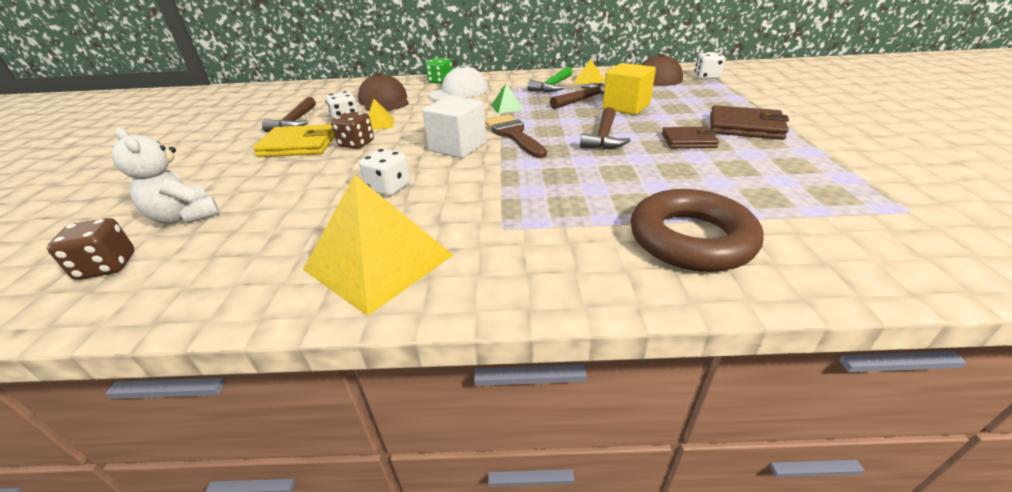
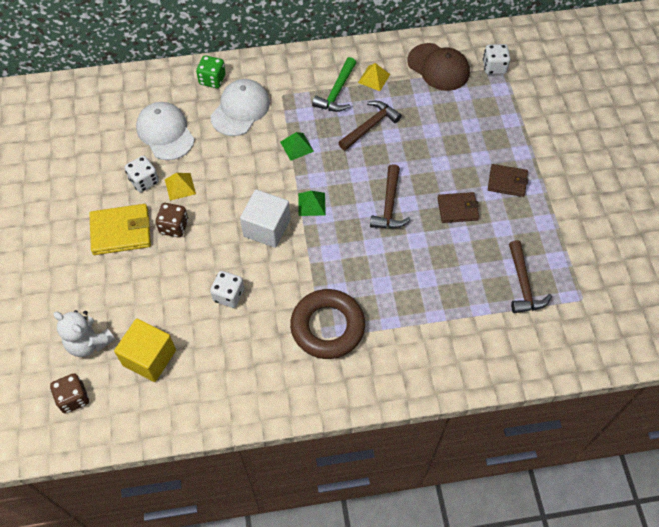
camera: 10 degrees left, 25 degrees up
(295, 122) = (92, 184): brown hammer -> brown hammer (523, 284)
(378, 262) = (251, 378): yellow pyramid -> none
(384, 101) = (165, 132): brown cap -> white cap
(514, 135) = (311, 204): brown brush -> green pyramid
(626, 106) = (410, 142): yellow cube -> yellow cube (149, 358)
(690, 239) = (442, 339): brown ring -> brown ring (327, 327)
(745, 127) = (507, 182): brown wallet -> brown wallet, size x0.66

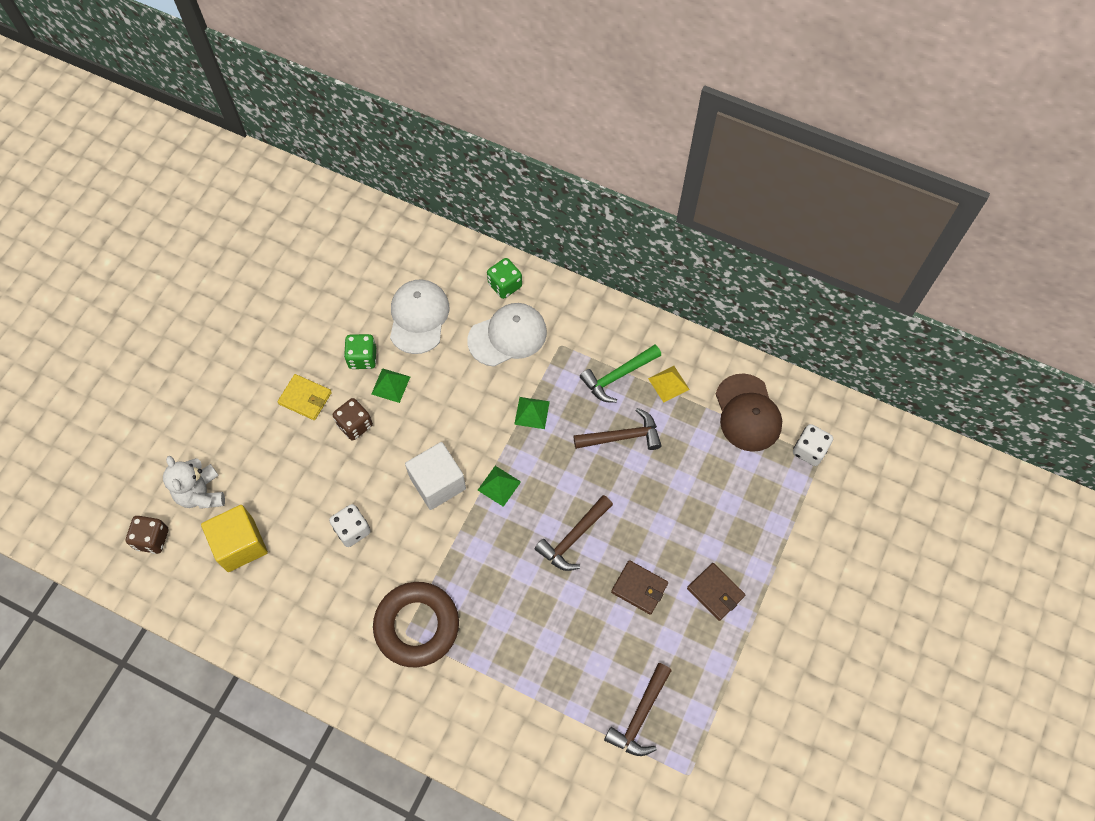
camera: 35 degrees right, 5 degrees up
(121, 231) = (305, 398): yellow wallet -> yellow wallet, size x0.66
(144, 181) = (362, 358): white dice -> green dice
(180, 186) = (390, 385): yellow pyramid -> green pyramid

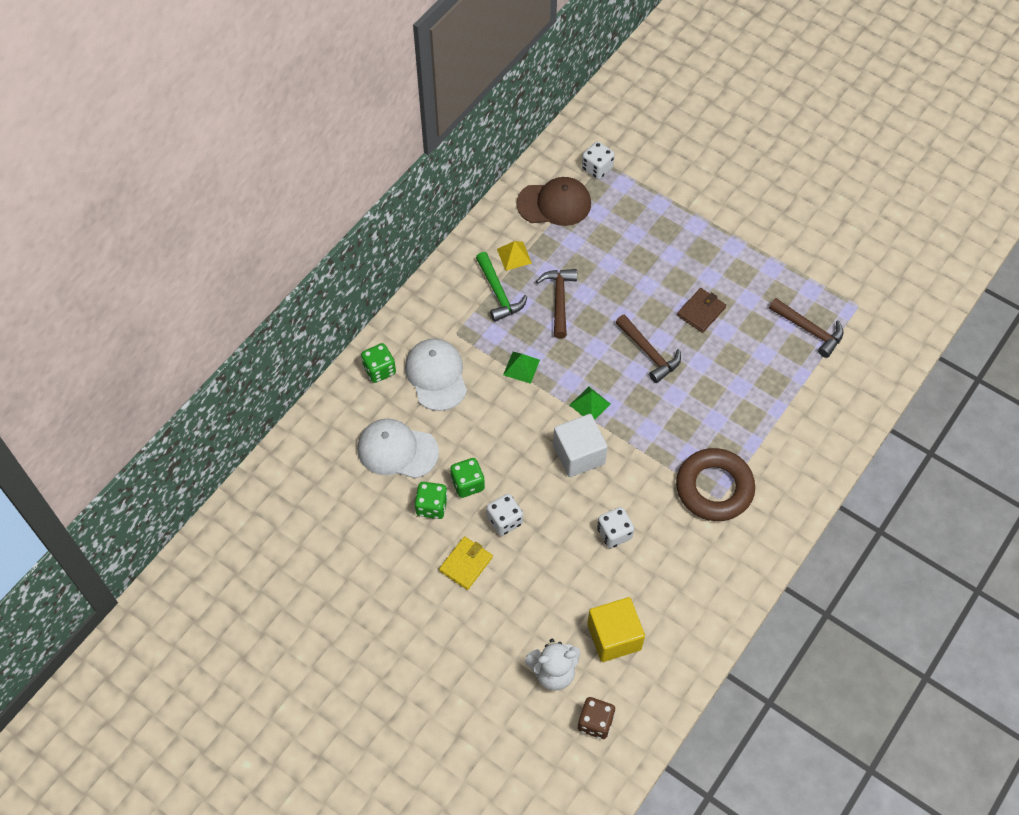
camera: 80 degrees left, 5 degrees down
(355, 425) = (504, 520): brown dice -> white dice
(390, 385) = (467, 484): green pyramid -> green dice
(715, 592) = (711, 258): brown wallet -> none

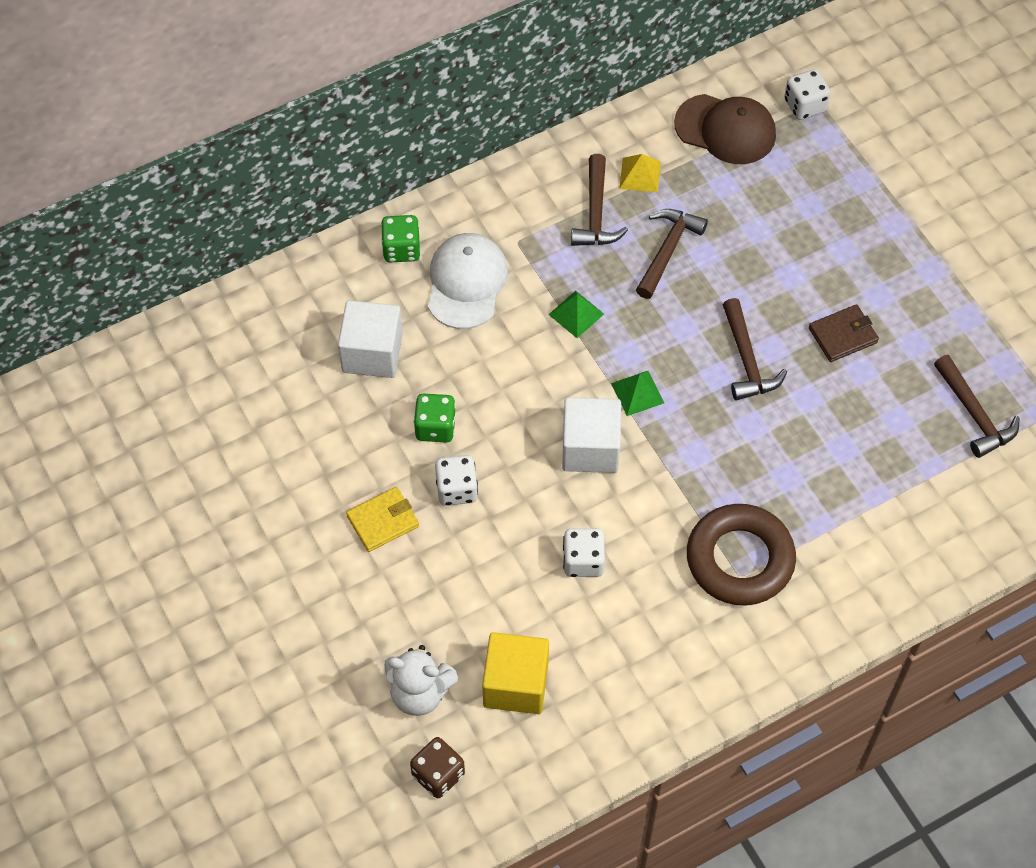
camera: 25 degrees right, 0 degrees up
(397, 450) = (372, 353): white cap -> white cube
(432, 506) = (378, 436): green dice -> none
(498, 293) = (595, 213): green hammer -> brown hammer

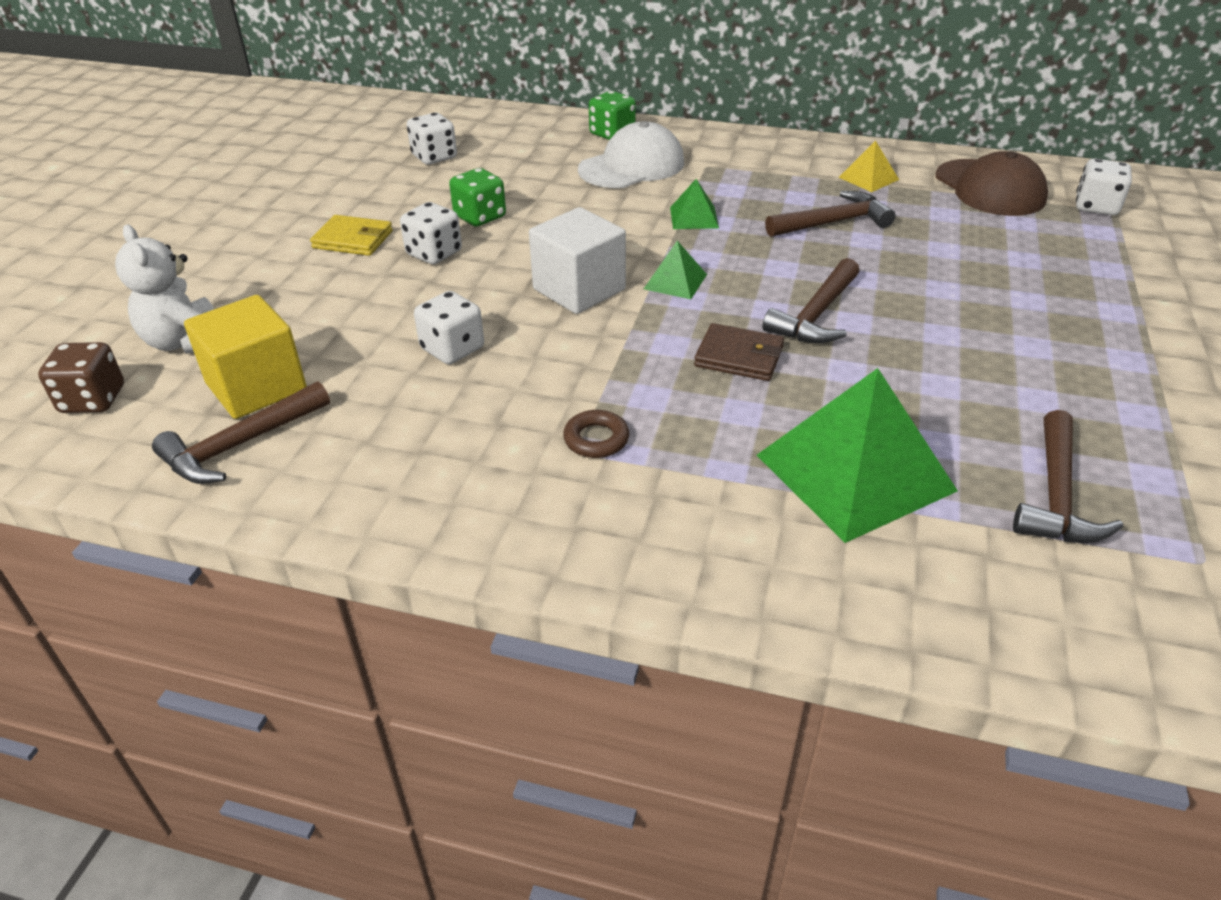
camera: 45 degrees right, 20 degrees down
(306, 384) = (434, 157): none -> white dice
(372, 353) = (504, 165): white cube -> none
(595, 213) = (797, 179): brown hammer -> brown hammer (240, 445)
(739, 559) = (596, 439): brown ring -> brown ring, size x0.42
(843, 335) = (951, 351): brown wallet -> brown wallet (739, 356)
(878, 475) = (854, 472): none -> green pyramid

